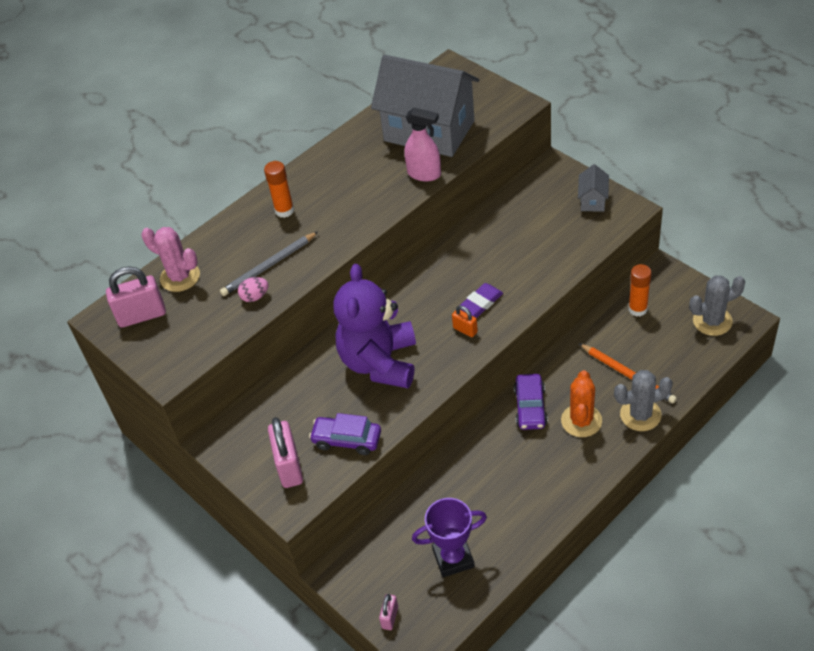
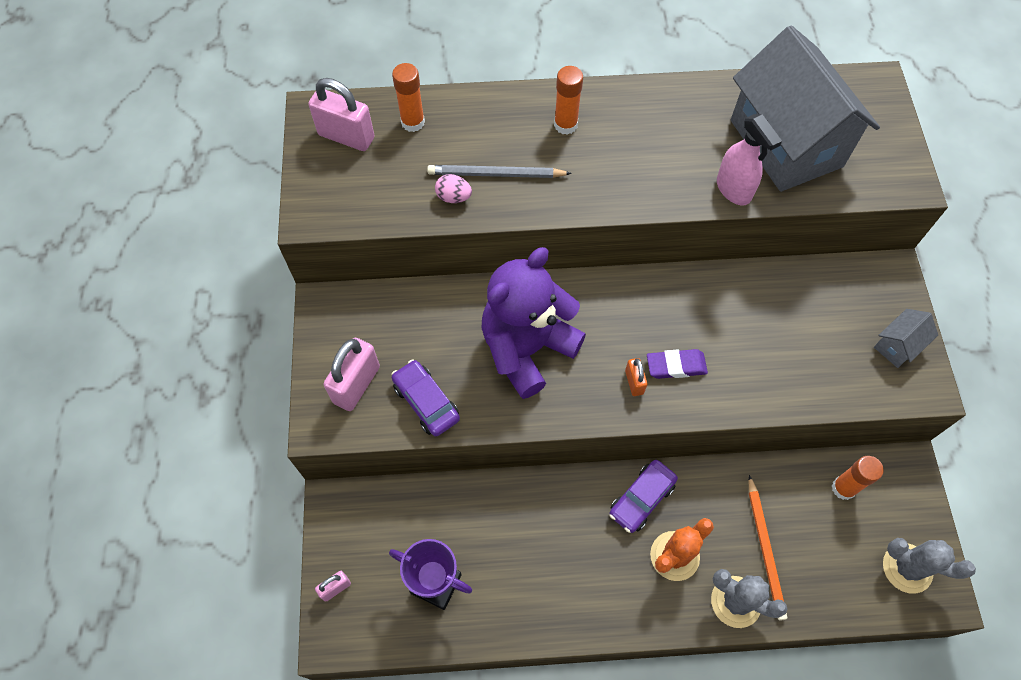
camera: 35 degrees right, 15 degrees up
(180, 277) = (413, 122): pink cactus -> orange glue stick

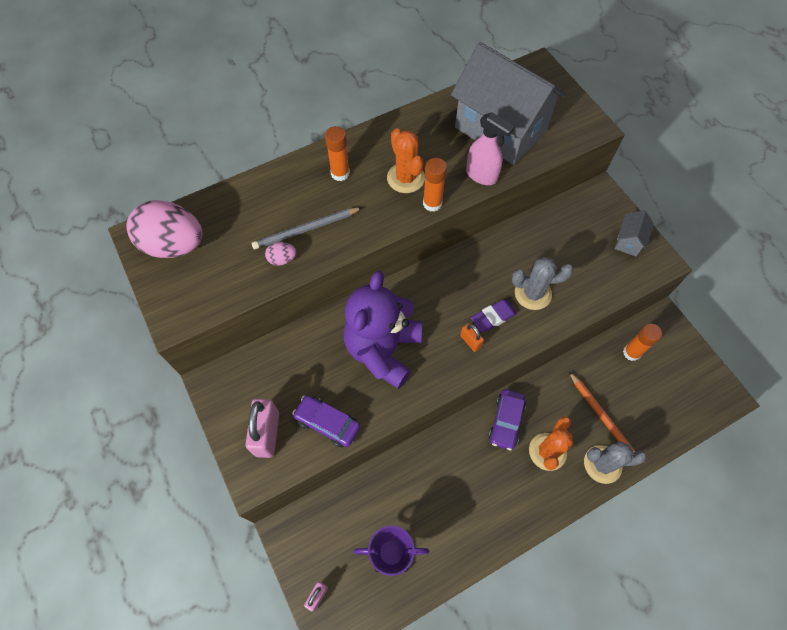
camera: 25 degrees left, 0 degrees up
(346, 136) = (174, 245): pink padlock -> pink egg
(413, 122) = (222, 214): orange glue stick -> orange glue stick (432, 203)
(640, 158) = (405, 178): none -> orange cactus
(907, 568) = (696, 388): grey cactus -> grey cactus (532, 293)

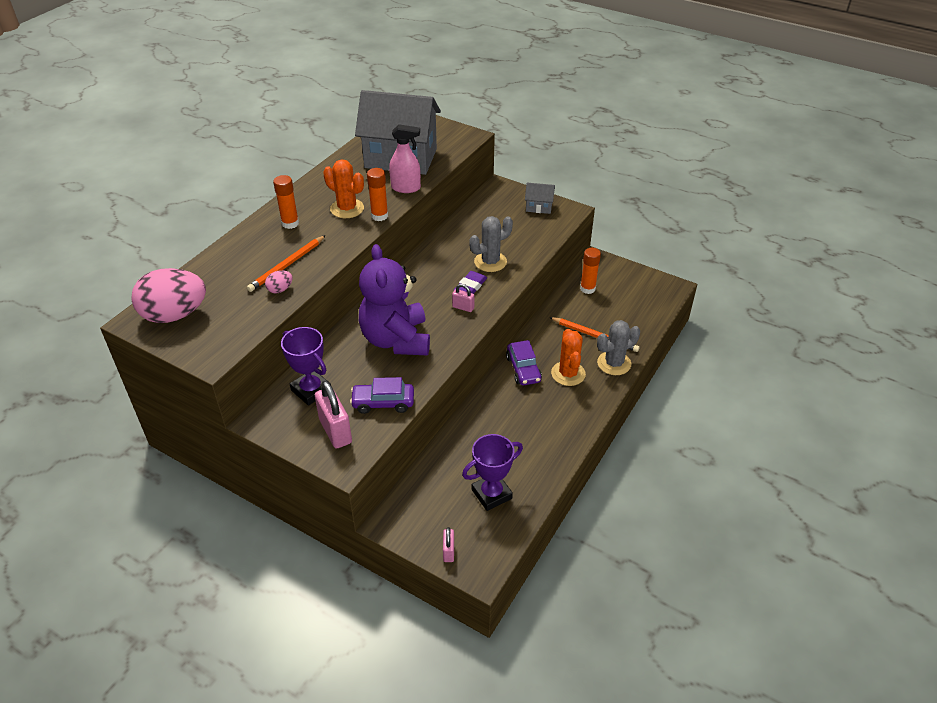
camera: 30 degrees left, 20 degrees down
(273, 371) = (311, 390): none -> purple trophy
(306, 230) = (287, 265): grey pencil -> orange pencil
(470, 341) = (463, 307): orange padlock -> pink padlock
(628, 241) = (539, 207): grey house -> grey house turned 75 degrees counterclockwise

